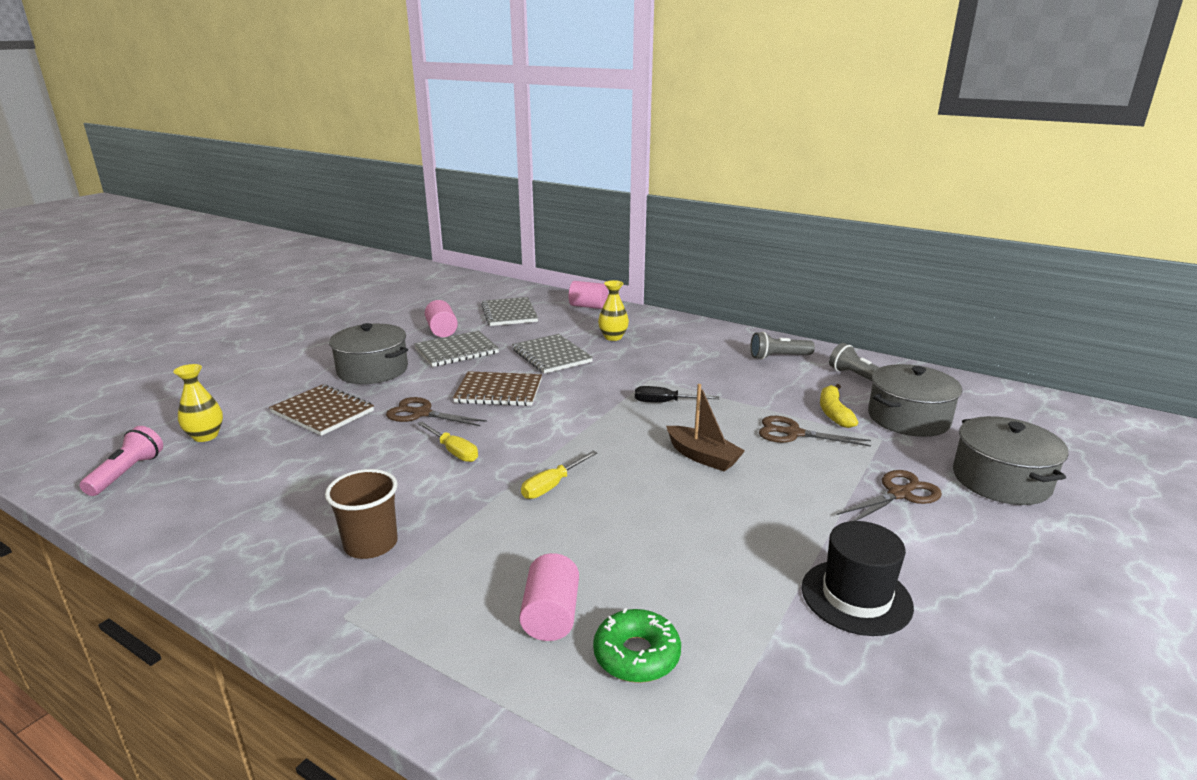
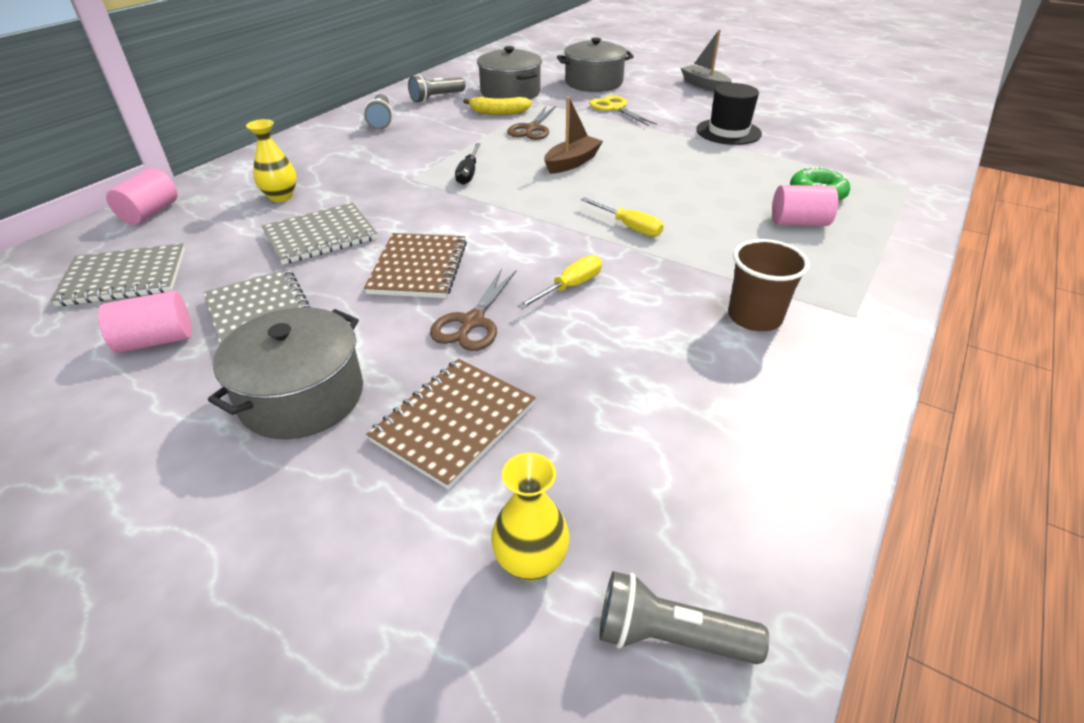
camera: 90 degrees left, 15 degrees up
(127, 473) = (670, 636): pink flashlight -> grey flashlight
(899, 494) = (615, 108): brown scissors -> yellow scissors
(1086, 599) = (704, 85): none -> grey boat

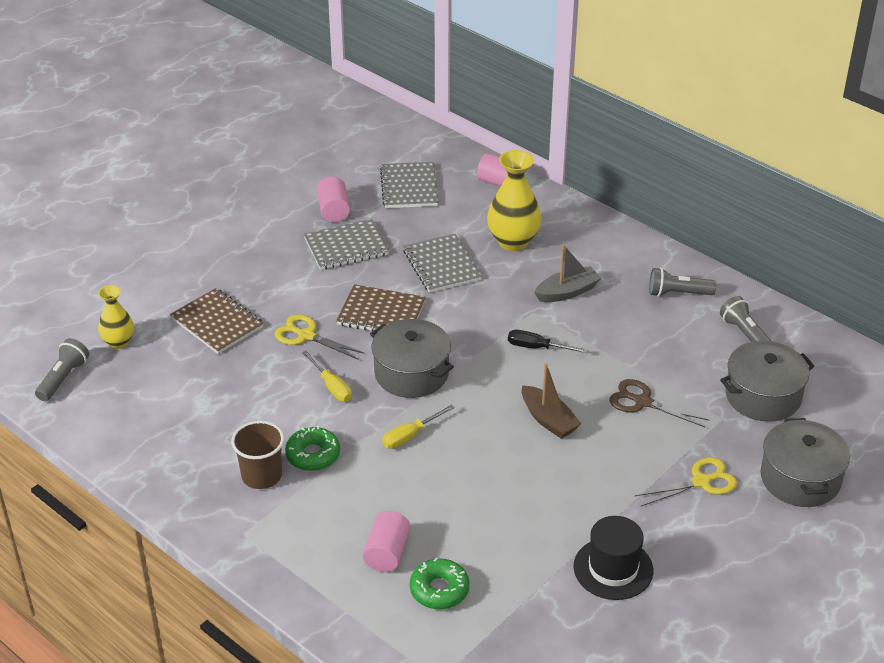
camera: 100 degrees right, 0 degrees up
(281, 196) = (513, 242): yellow vase -> yellow vase, size x1.64
(302, 396) = (262, 268): grey pot -> grey pot (411, 373)
(472, 322) = (306, 335): brown scissors -> yellow scissors
(499, 112) = (694, 381): yellow banana -> none
(695, 284) = (313, 455): none -> green donut
(704, 85) = (786, 594): grey boat -> grey boat (567, 292)

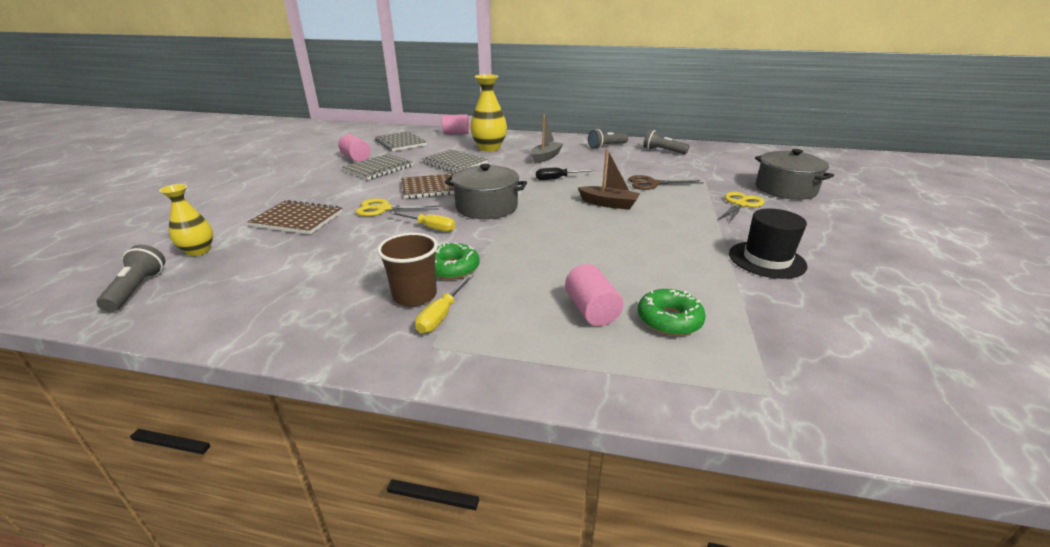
camera: 30 degrees left, 10 degrees down
(410, 436) = (523, 235): yellow screwdriver -> yellow screwdriver (442, 315)
(763, 396) = (709, 167): grey pot -> none

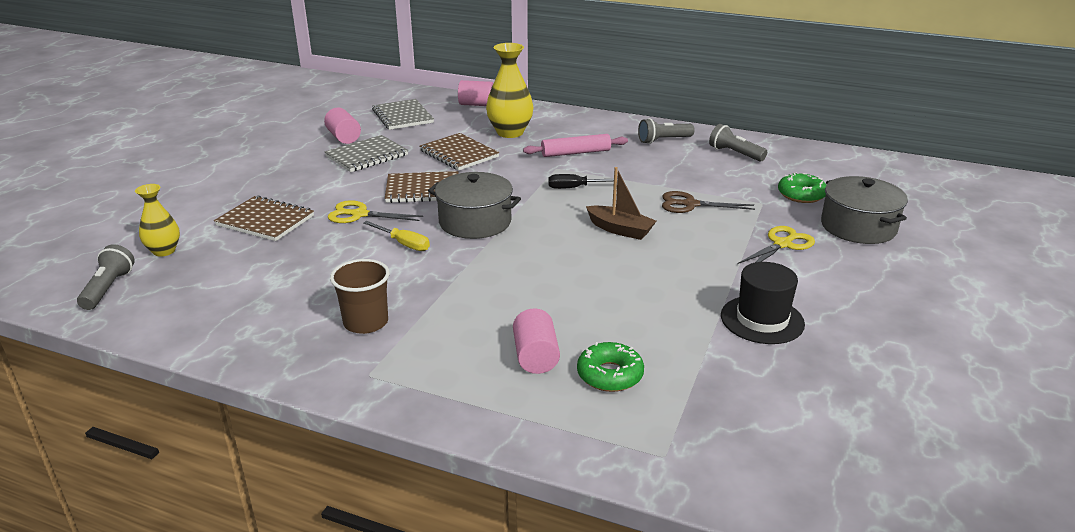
camera: 10 degrees right, 0 degrees up
(442, 315) = (386, 345): yellow screwdriver -> none
(452, 268) = (412, 296): green donut -> green donut (801, 195)
(454, 163) = (459, 154): grey notebook -> brown notebook
(545, 157) = (575, 153): grey boat -> pink rolling pin

